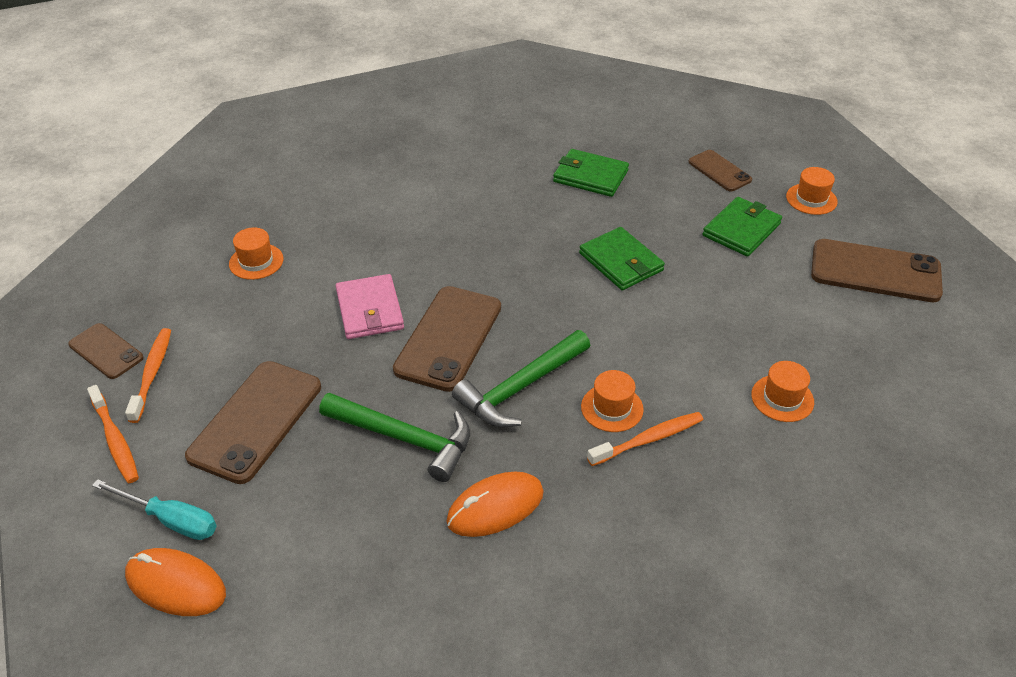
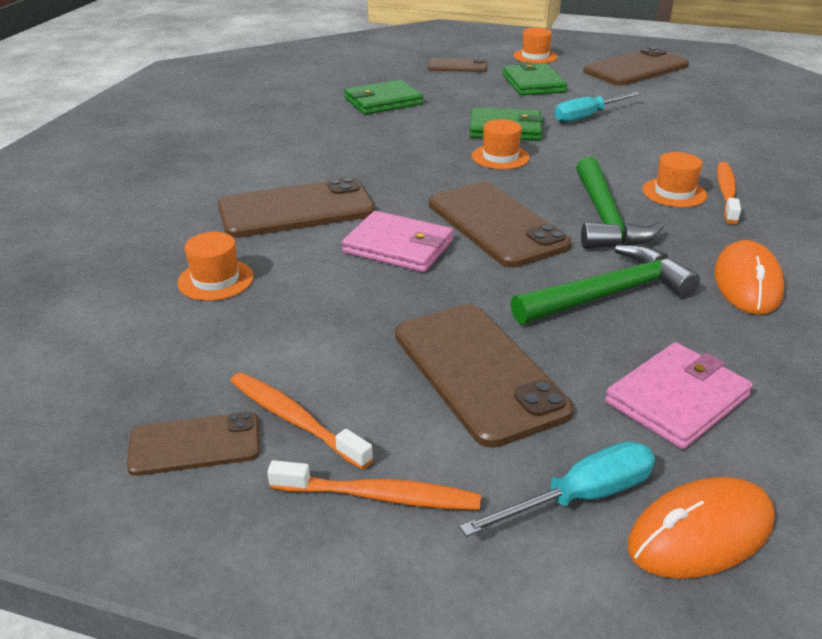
camera: 50 degrees left, 10 degrees down
(302, 525) = (677, 399): none -> pink wallet
(371, 239) = (296, 209): none -> brown phone
(709, 293) = (587, 116): none -> turquoise screwdriver
(782, 398) = (730, 136): orange hat -> orange hat (500, 157)

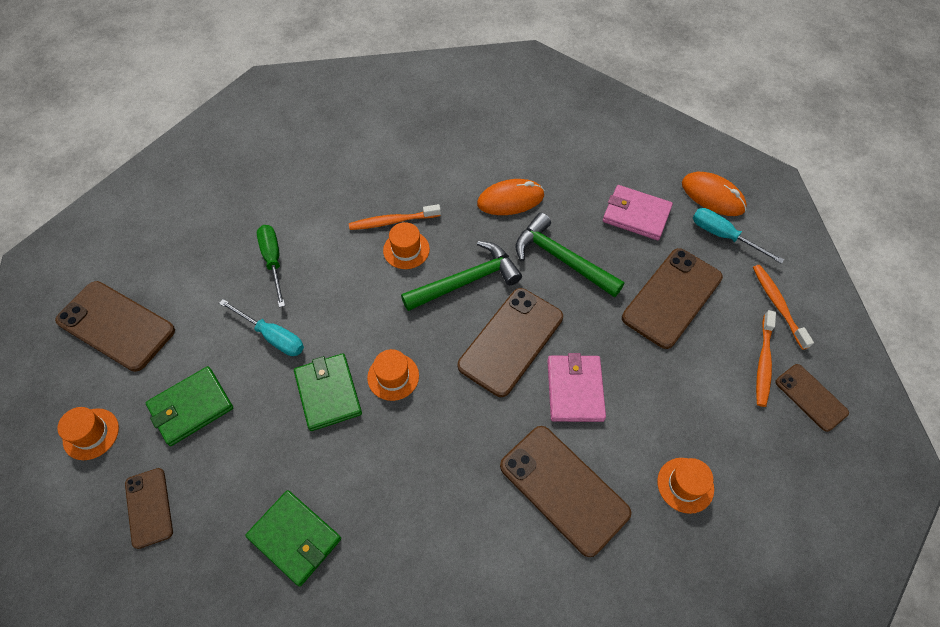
camera: 115 degrees left, 25 degrees up
(686, 127) = (273, 261): none -> green screwdriver

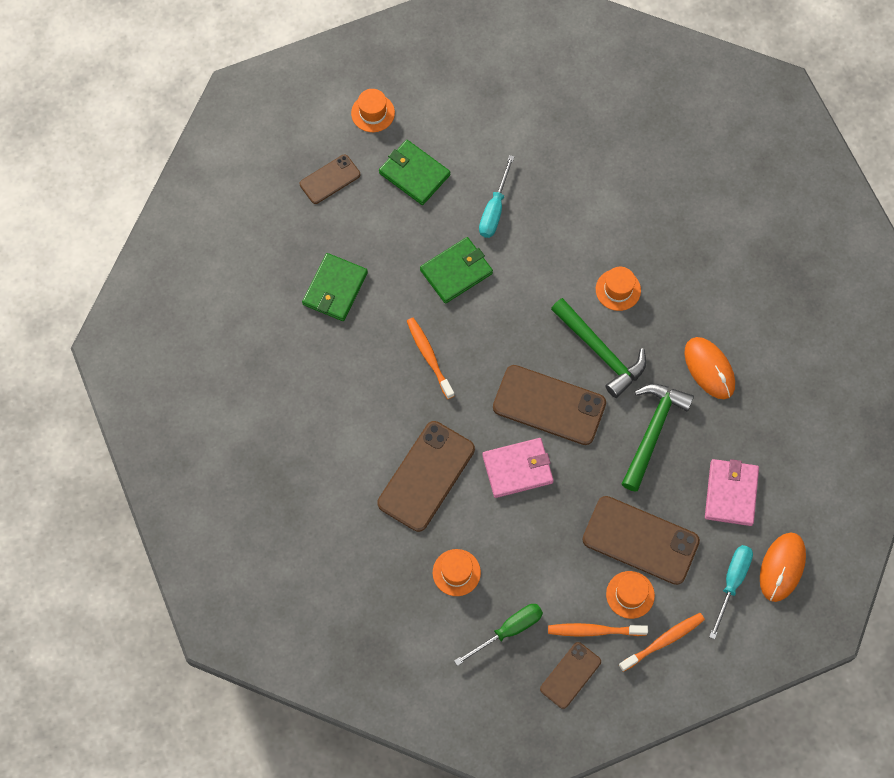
camera: 75 degrees right, 10 degrees up
(116, 326) = (467, 86): brown phone -> none
(273, 261) = (569, 181): green screwdriver -> green screwdriver (508, 630)
(392, 221) = (646, 268): orange toothbrush -> orange toothbrush (429, 357)
(393, 376) = (486, 317): orange hat -> orange hat (630, 594)

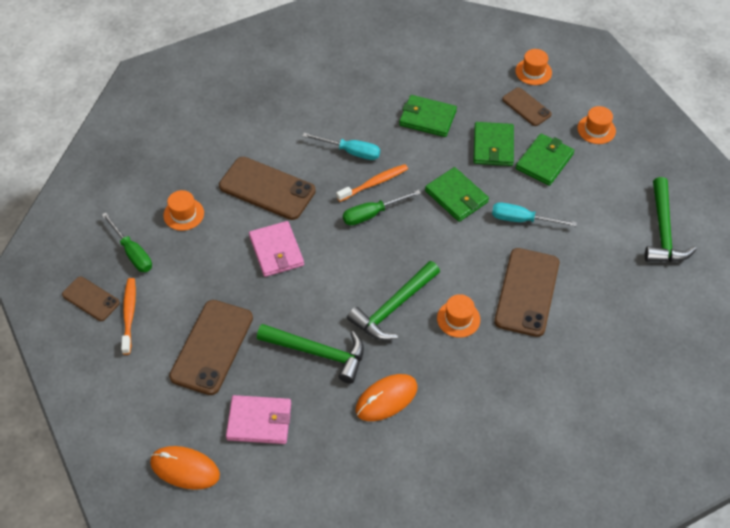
camera: 85 degrees right, 15 degrees down
(386, 223) = (493, 146): none -> green wallet
(474, 363) = (372, 214): none -> green screwdriver
(520, 77) = (663, 231): none -> green hammer
(549, 405) = (337, 271): brown phone -> brown phone (527, 292)
(630, 594) = (161, 341): orange hat -> orange hat (533, 72)
(663, 641) = (117, 369): orange toothbrush -> none
(732, 582) = (170, 424): turquoise screwdriver -> turquoise screwdriver (351, 152)

